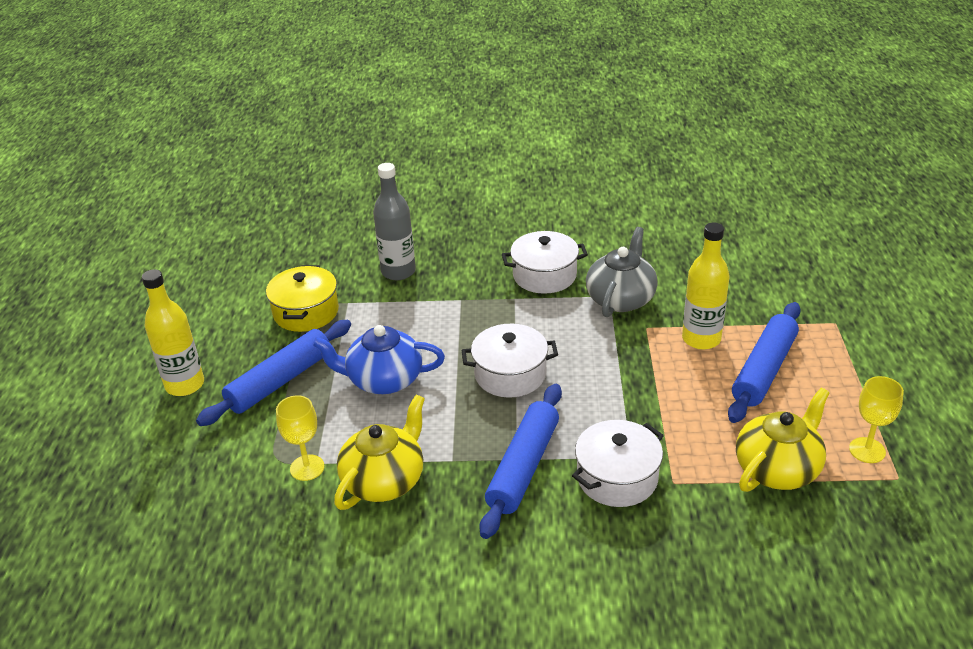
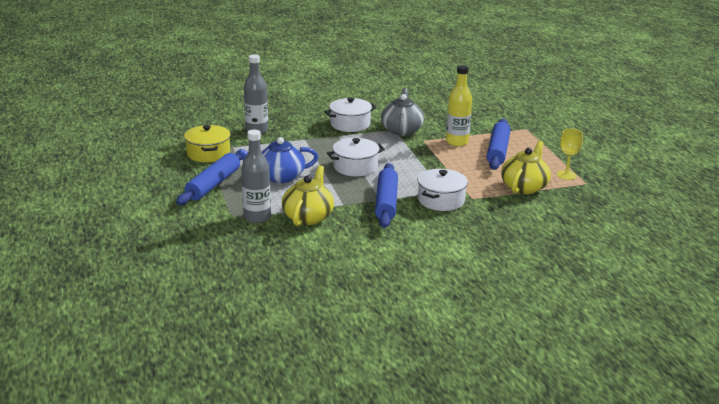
camera: 20 degrees left, 10 degrees down
(185, 385) = (150, 192): yellow bottle -> none
(307, 468) = (257, 217): yellow goblet -> grey bottle

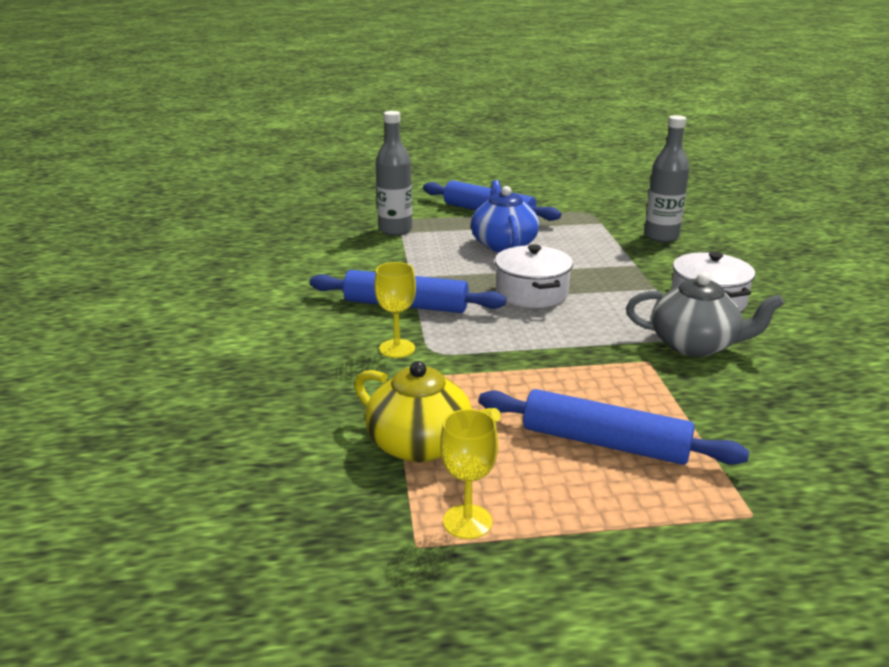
camera: 100 degrees right, 0 degrees up
(208, 153) = (578, 211): yellow pot -> none
(308, 217) = (384, 255): yellow teapot -> none
(441, 200) = (397, 348): white pot -> yellow goblet
(457, 142) = (646, 397): yellow bottle -> none

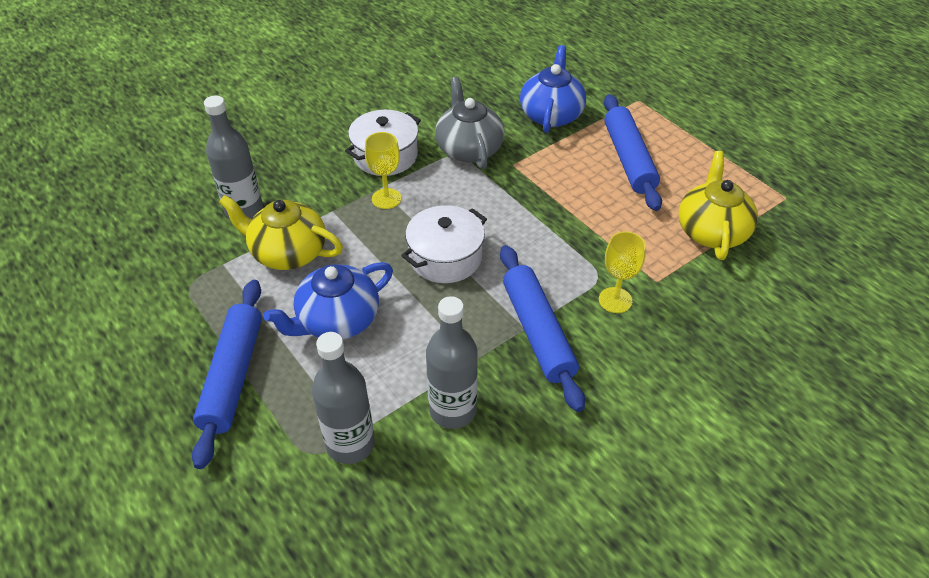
camera: 120 degrees left, 20 degrees up
(378, 260) = (452, 410): none -> grey bottle
(467, 521) = (749, 187): yellow goblet -> yellow goblet (386, 198)
(595, 242) = (288, 252): none -> yellow teapot
(744, 420) = (551, 115): none -> blue teapot

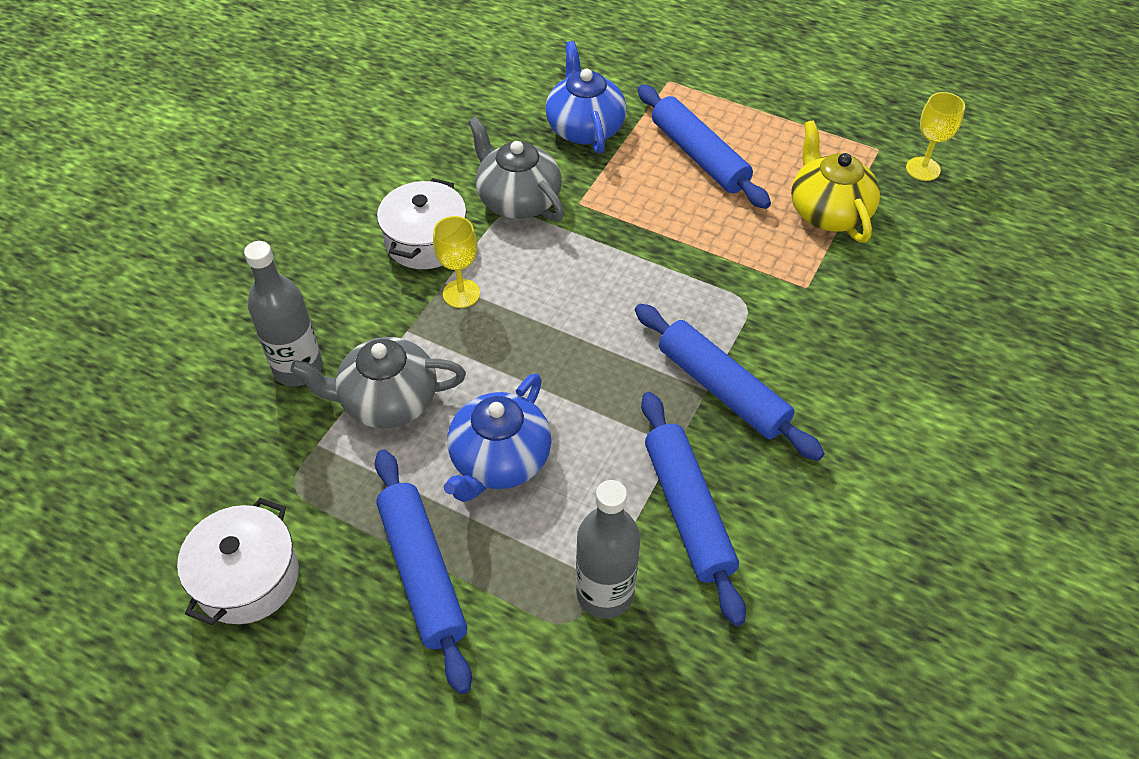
camera: 25 degrees left, 5 degrees up
(288, 252) = (387, 401): yellow teapot -> grey teapot
(445, 257) = (573, 341): white pot -> white pot (247, 577)
(452, 410) = (688, 511): grey bottle -> blue rolling pin
(615, 300) = (778, 324): yellow goblet -> yellow goblet (923, 169)

